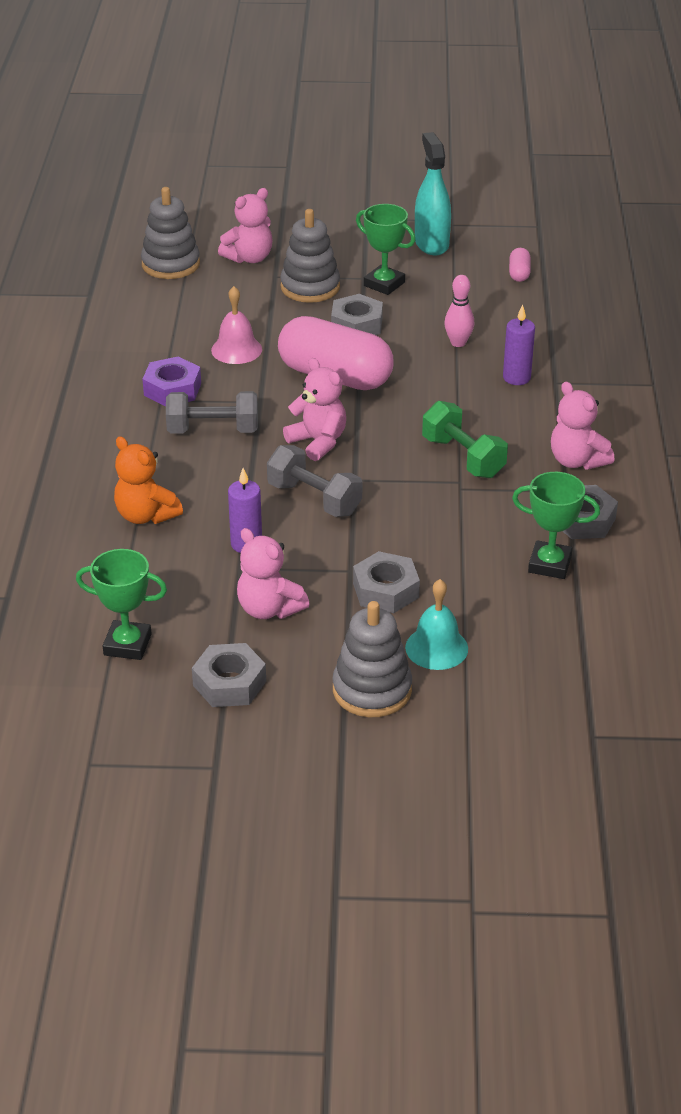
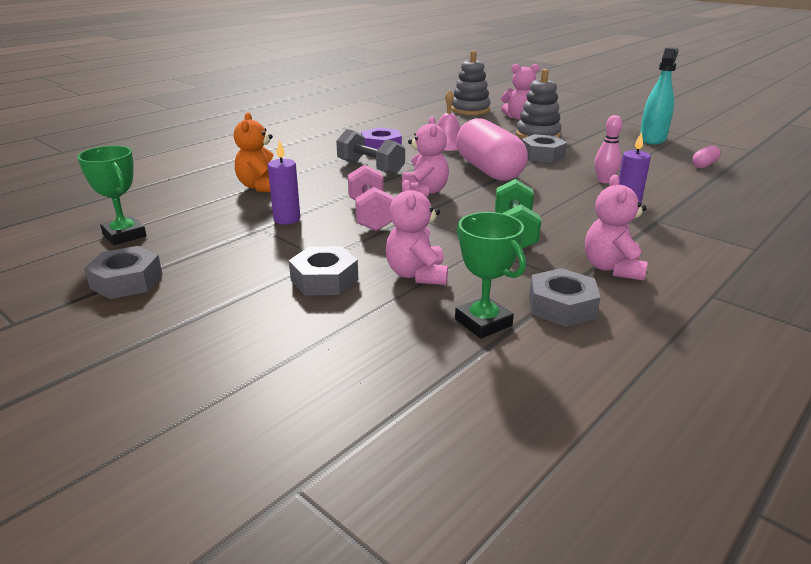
camera: 40 degrees right, 10 degrees down
(269, 609) = (232, 255): pink teddy bear -> pink teddy bear (417, 274)
(314, 499) = (370, 215): grey dumbbell -> pink dumbbell
(372, 690) = (196, 334): grey stacking toy -> none
(384, 284) = (590, 145): green trophy -> none
(436, 648) = (292, 332): turquoise bell -> none

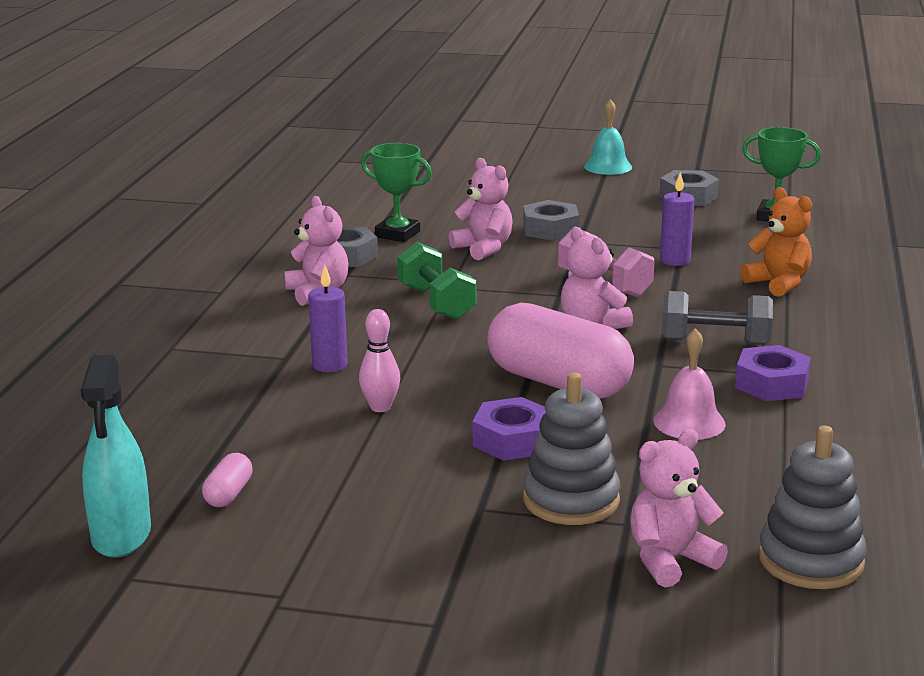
camera: 150 degrees right, 5 degrees down
(81, 368) = (608, 166): none -> turquoise bell
(542, 155) = (512, 440): grey nut -> purple nut
(652, 139) = (340, 559): turquoise spray bottle -> turquoise spray bottle (121, 535)

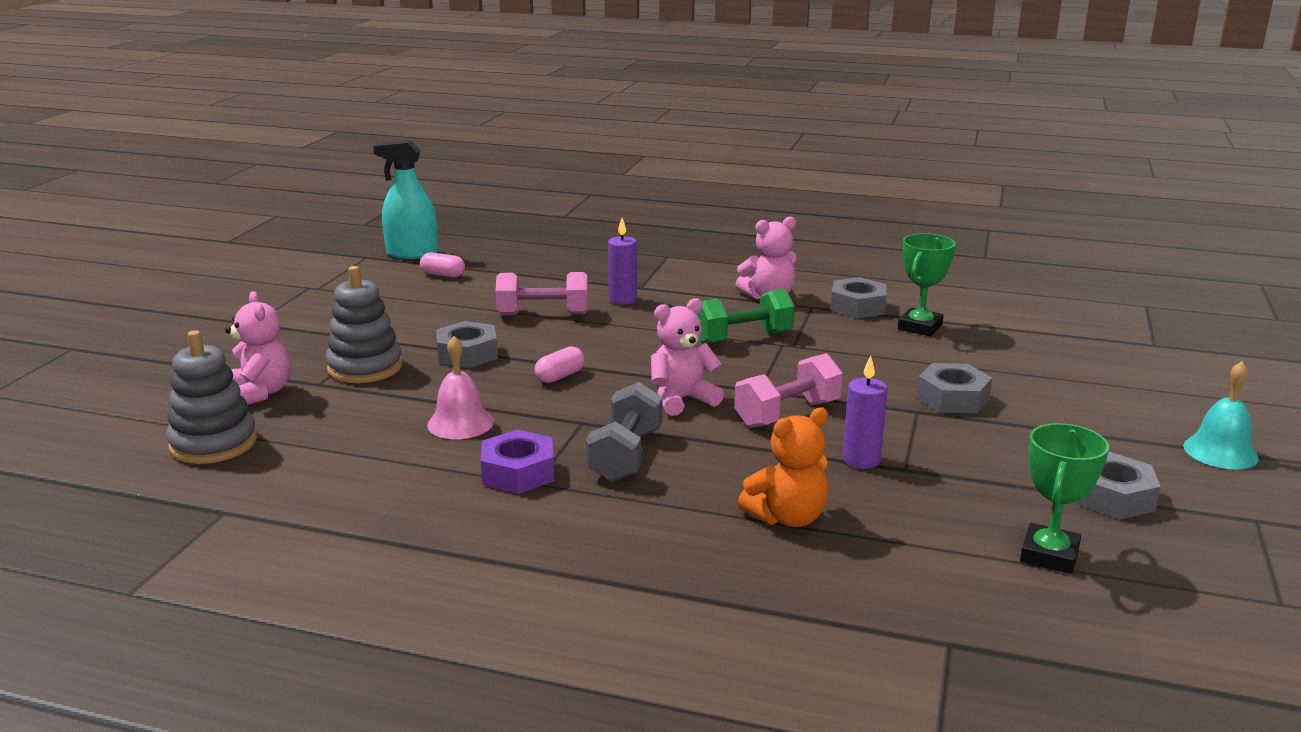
camera: 95 degrees right, 0 degrees up
(380, 407) = (543, 314): pink bowling pin -> pink dumbbell
(483, 249) = (884, 362): pink teddy bear -> none
(512, 440) = (467, 354): purple nut -> grey nut
(558, 383) = (560, 376): pink capsule -> pink capsule, size x0.41

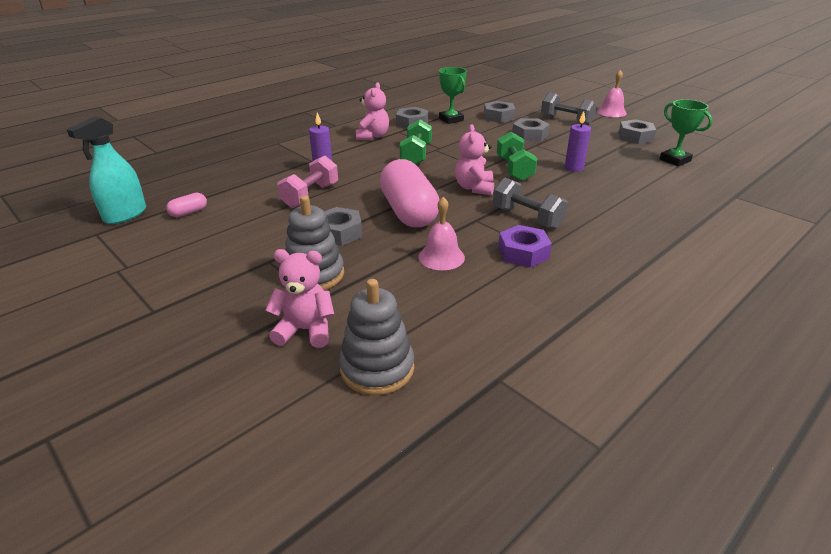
camera: 60 degrees left, 10 degrees up
(560, 376) = (408, 212): pink capsule -> pink capsule, size x2.46
(787, 414) = (514, 169): pink dumbbell -> green dumbbell
(787, 517) = (618, 197): orange teddy bear -> none
(996, 357) = (498, 117): none -> grey nut
(1083, 416) = (566, 120): none -> grey dumbbell
(1220, 452) = (611, 112): turquoise bell -> pink bell

